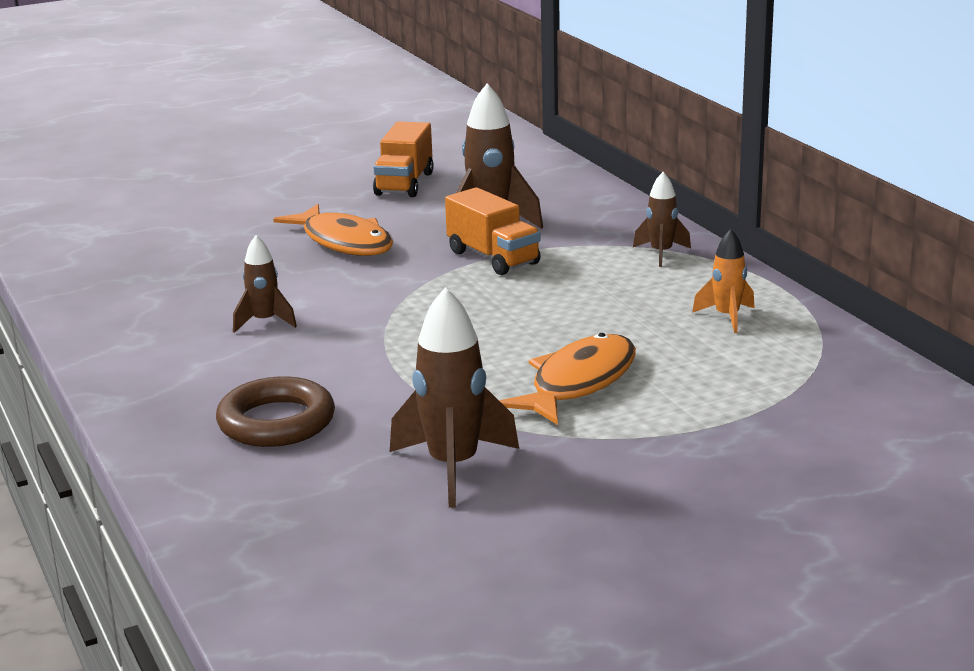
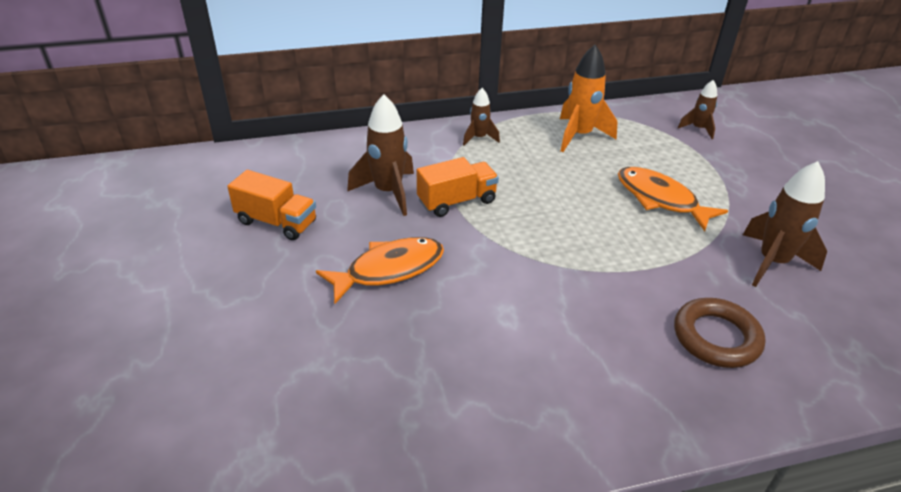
camera: 80 degrees left, 15 degrees up
(264, 322) = (539, 331): brown rocket -> brown rocket (698, 129)
(727, 317) = (579, 136): orange rocket -> orange rocket, size x1.74

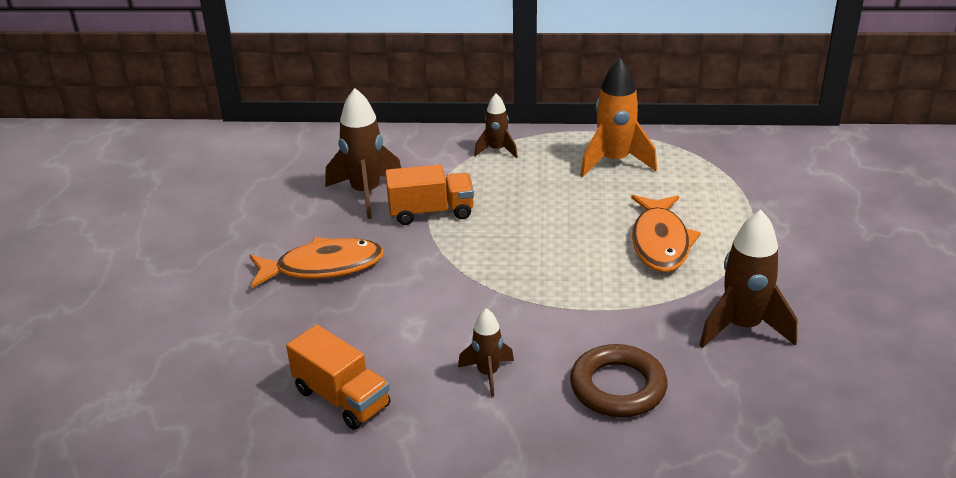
camera: 20 degrees right, 5 degrees down
(276, 222) = (241, 206): orange truck -> orange truck (342, 398)
(660, 199) = (660, 242): orange fish -> orange fish turned 150 degrees counterclockwise
(698, 129) = (767, 172): brown rocket -> brown rocket (488, 374)

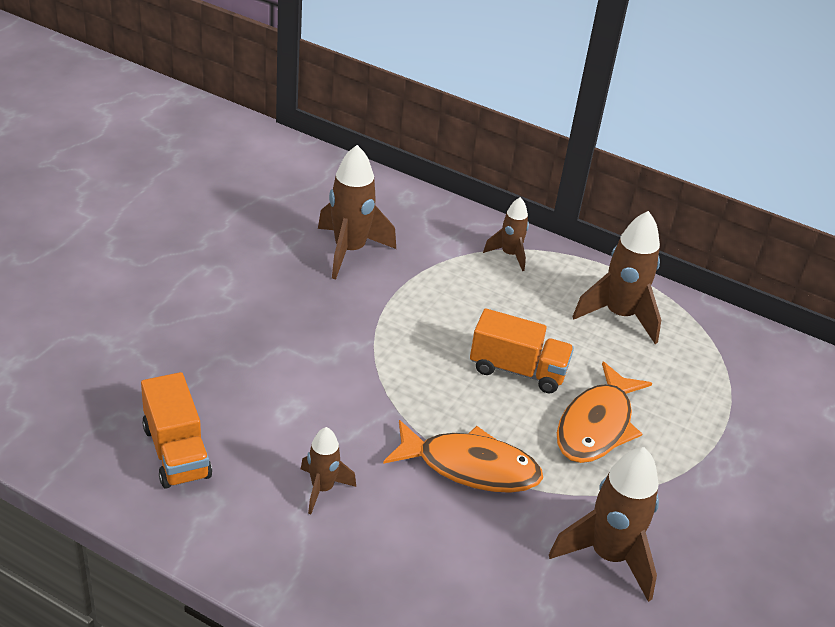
camera: 20 degrees right, 5 degrees up
(323, 267) = (255, 312): orange fish -> orange fish (470, 467)
(431, 212) = (395, 296): orange truck -> orange truck (517, 370)
(614, 162) = (619, 316): orange rocket -> brown rocket
(618, 387) = (433, 561): brown ring -> none

